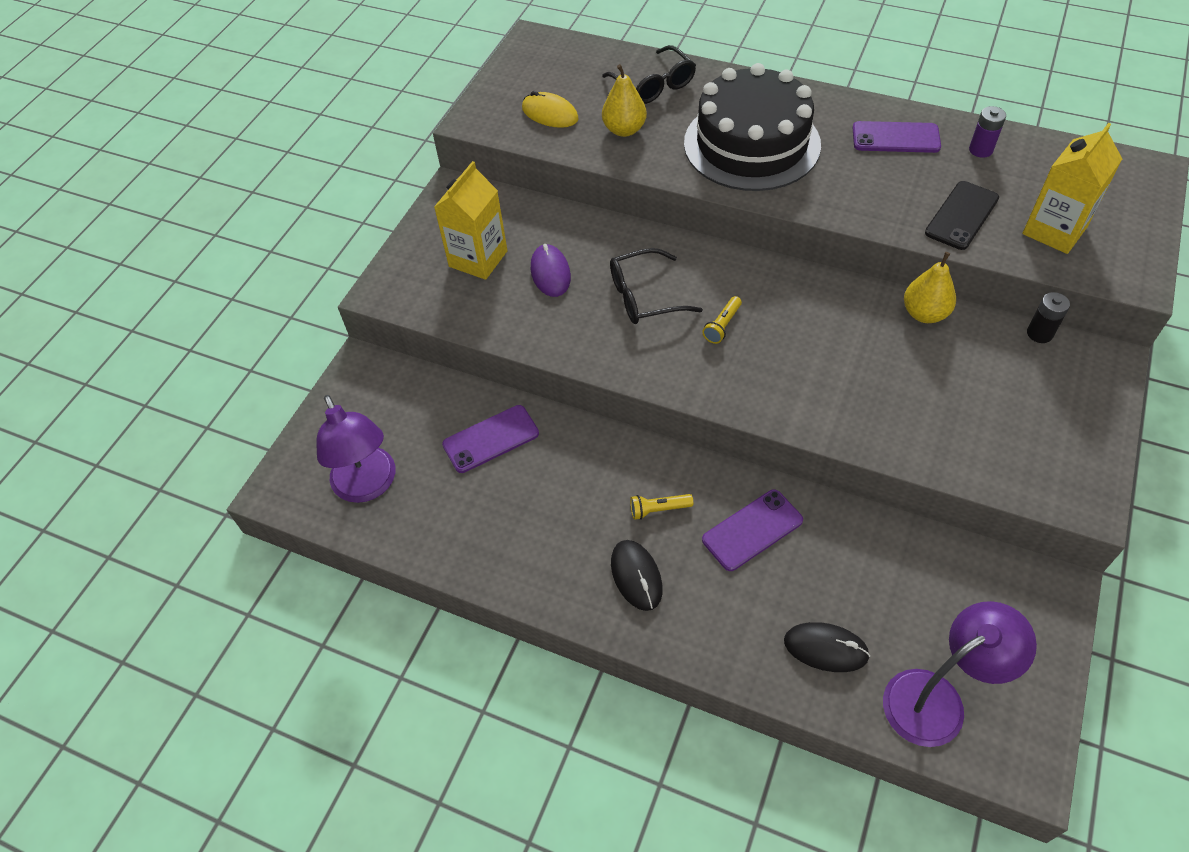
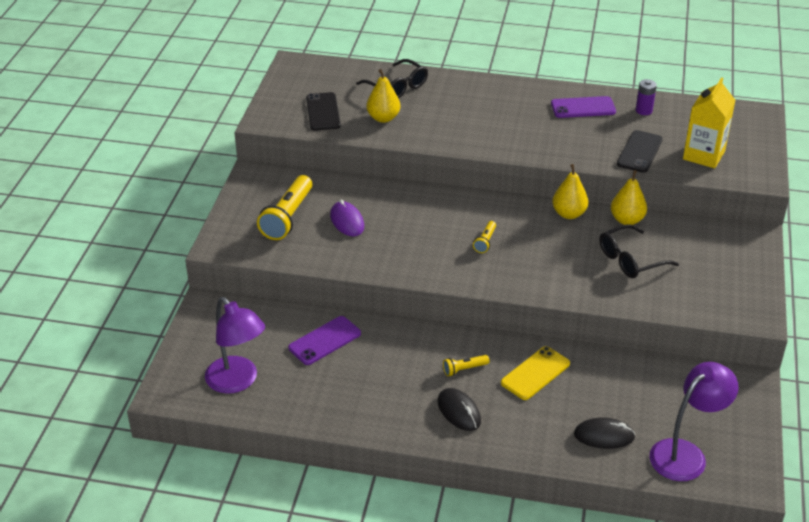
camera: 15 degrees left, 15 degrees down
(478, 259) = (288, 217): yellow carton -> yellow flashlight
(550, 114) = (323, 112): yellow mouse -> black phone
(644, 296) = (422, 229): black glasses -> black glasses (630, 260)
(751, 144) = (480, 120): black cake -> none
(752, 530) = (535, 373): purple phone -> yellow phone
(845, 294) = (569, 214): none -> yellow pear
(1039, 333) = (708, 224): black battery -> none

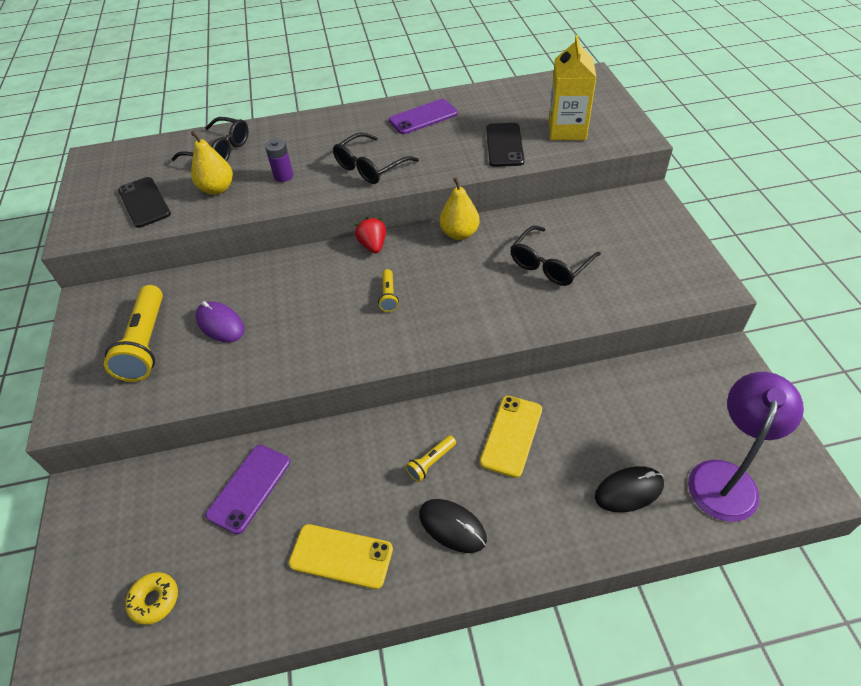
camera: 20 degrees left, 10 degrees up
(237, 382) = (155, 600): purple lamp -> yellow donut
(372, 401) = (341, 556): none -> yellow phone
(492, 201) = (373, 245): none -> red strawberry
(514, 136) = (370, 167): none -> black glasses
(627, 220) = (520, 221): yellow pear -> none
(644, 110) = (483, 103): purple battery -> purple battery (283, 176)

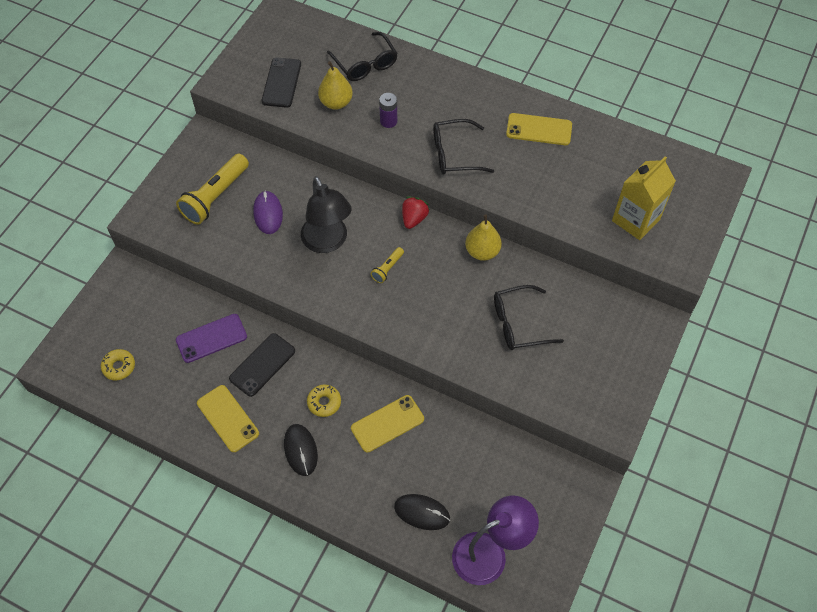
camera: 35 degrees right, 10 degrees up
(307, 310) = (327, 242): none -> black lamp
(423, 117) = (539, 129): purple phone -> yellow phone
(431, 462) = (324, 402): yellow flashlight -> yellow donut
(504, 145) = (571, 201): black phone -> black phone (262, 365)

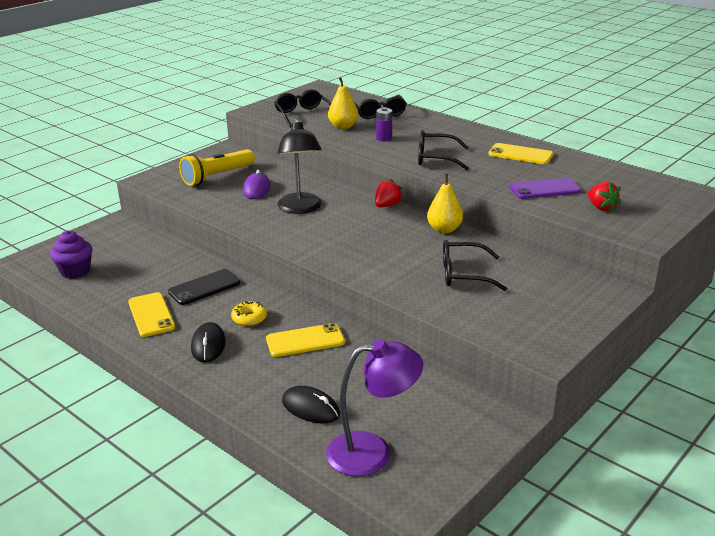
camera: 15 degrees right, 30 degrees down
(119, 367) = (75, 271): yellow donut -> purple cupcake
(211, 338) = (168, 266): purple phone -> purple phone (544, 189)
(281, 83) = (302, 115): black phone -> black glasses
(387, 268) = (348, 228): yellow flashlight -> none
(635, 220) = (601, 207): yellow carton -> red strawberry

